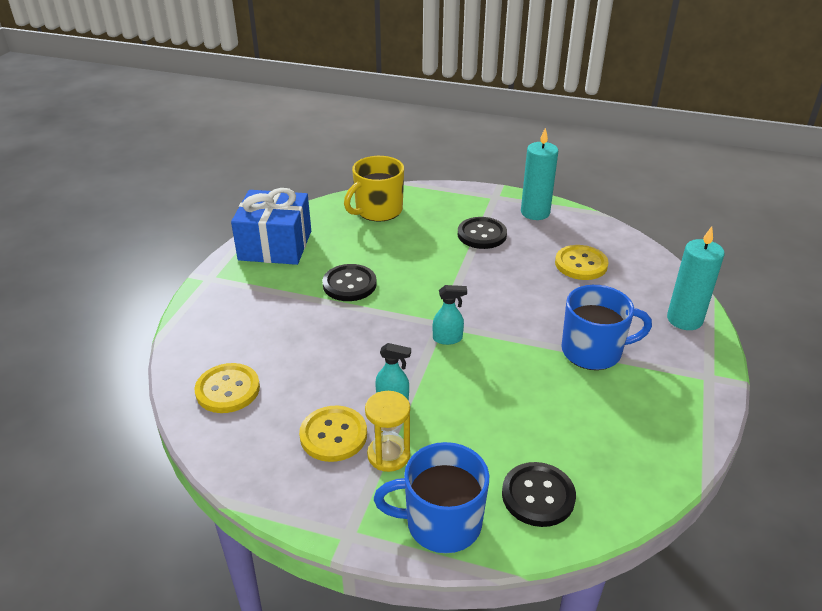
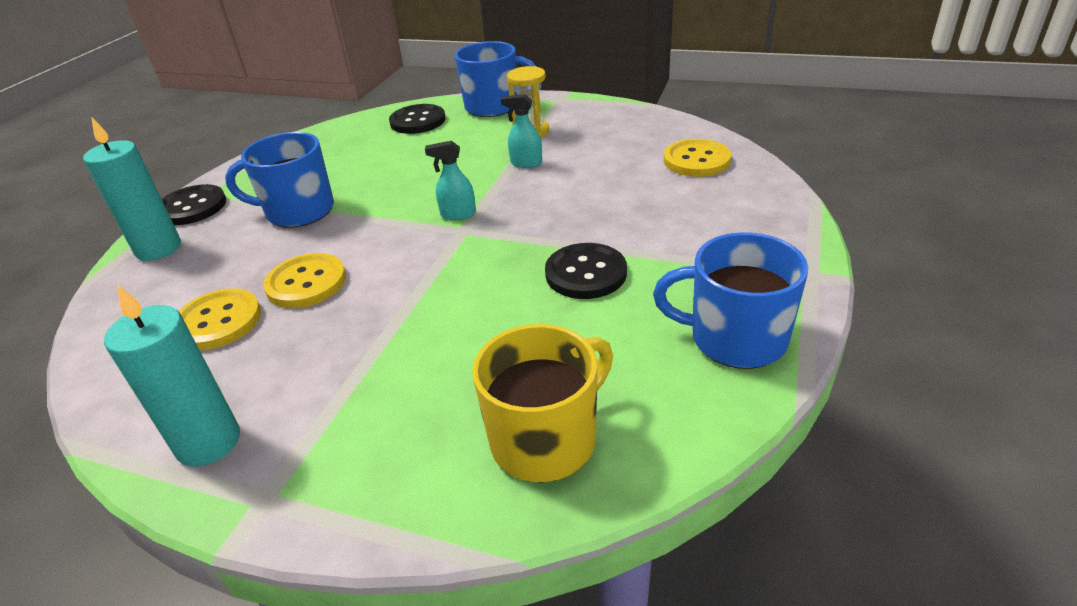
camera: 175 degrees left, 0 degrees up
(275, 245) = (735, 338): blue gift -> blue mug
(333, 435) = (580, 139): yellow button -> yellow button (306, 283)
(482, 234) = (347, 377): black button -> black button (192, 207)

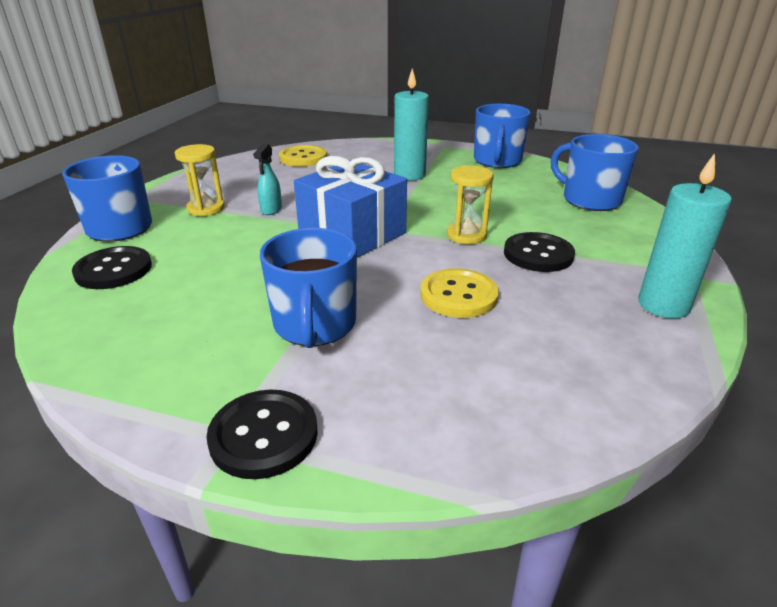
camera: 95 degrees left, 5 degrees down
(158, 249) = (383, 436): turquoise candle -> turquoise candle (409, 175)
(218, 321) = (527, 336): yellow button -> none
(436, 292) = (466, 235): none -> yellow hourglass
(458, 214) = (352, 234): turquoise spray bottle -> blue gift
(546, 439) = (589, 200): yellow mug -> blue mug
(586, 273) = (441, 190): black button -> black button (538, 254)

